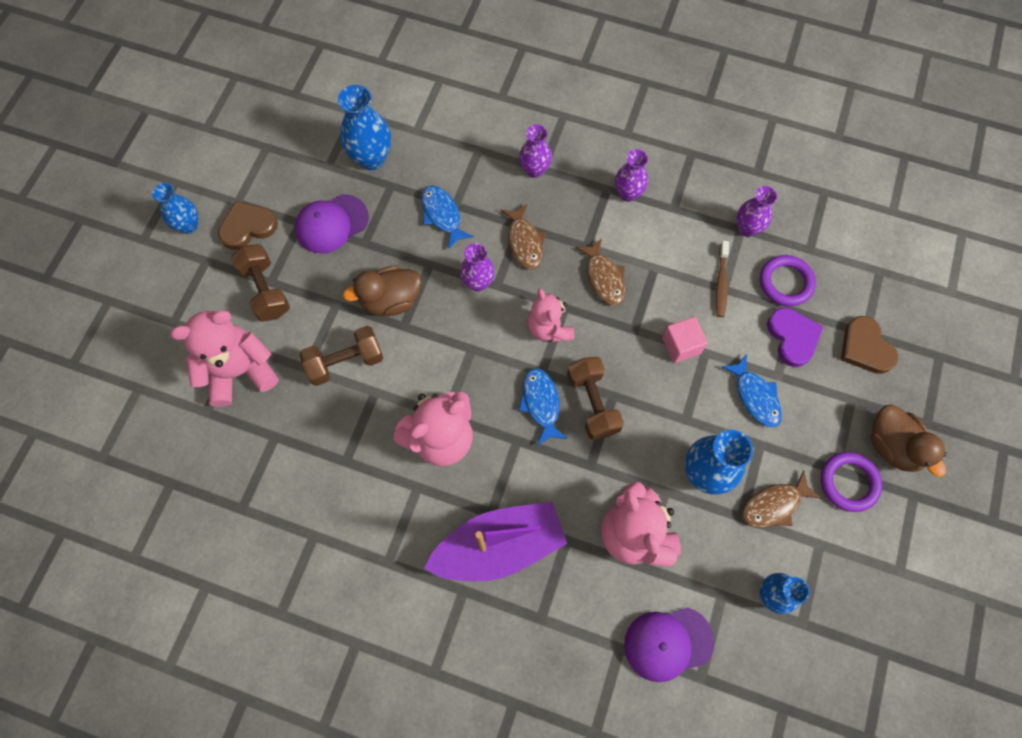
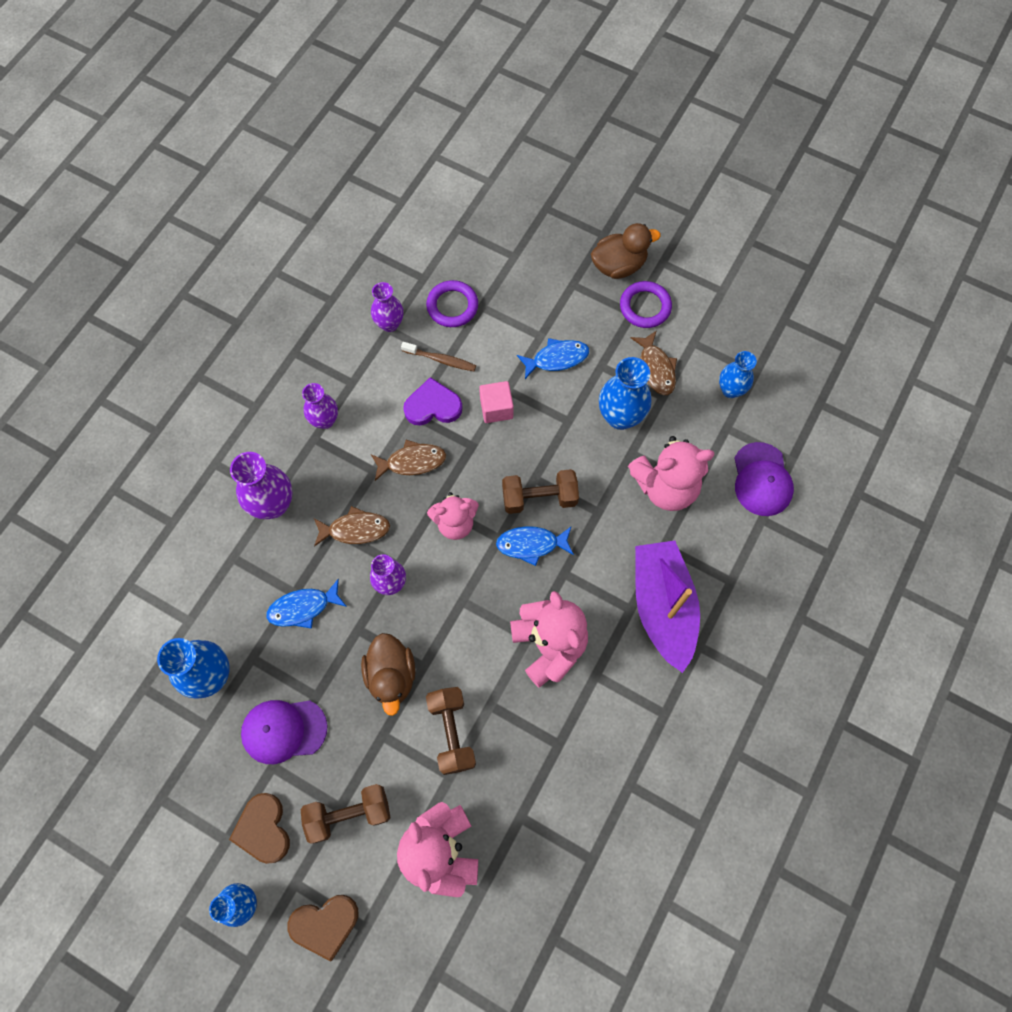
camera: 80 degrees left, 0 degrees up
(331, 224) = (284, 730): purple cap -> purple cap turned 105 degrees clockwise
(534, 170) = (273, 504): purple vase -> purple vase, size x1.53
(792, 337) = (507, 314): purple heart -> purple heart (433, 406)
(865, 348) = (528, 261): brown heart -> brown heart (325, 924)

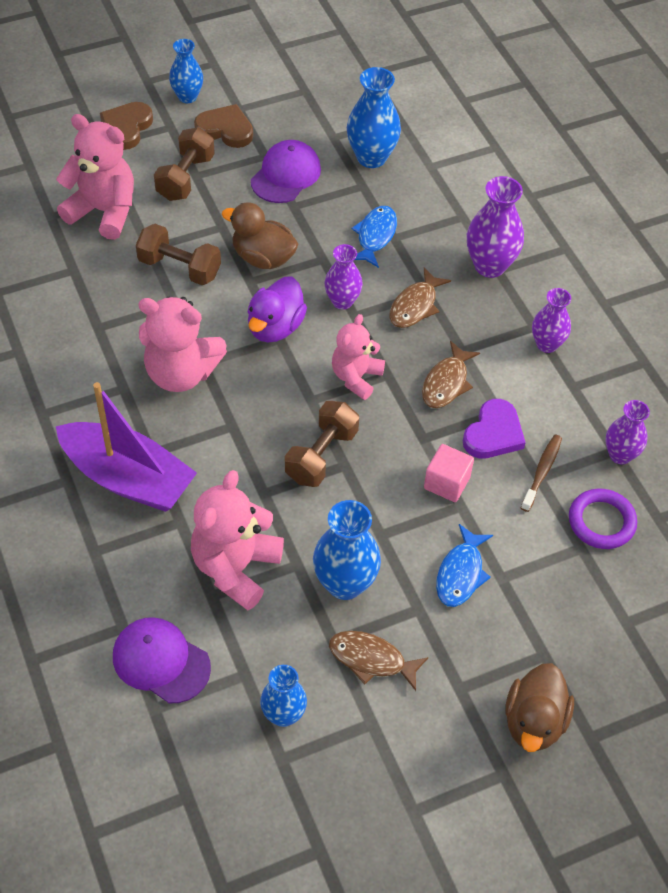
camera: 125 degrees right, 15 degrees down
(441, 360) = (542, 472): brown toothbrush -> brown toothbrush turned 150 degrees clockwise
(453, 612) = (275, 327): none -> purple duck
(531, 544) = (282, 419): blue fish -> none
(645, 307) = (457, 707): purple ring -> none

